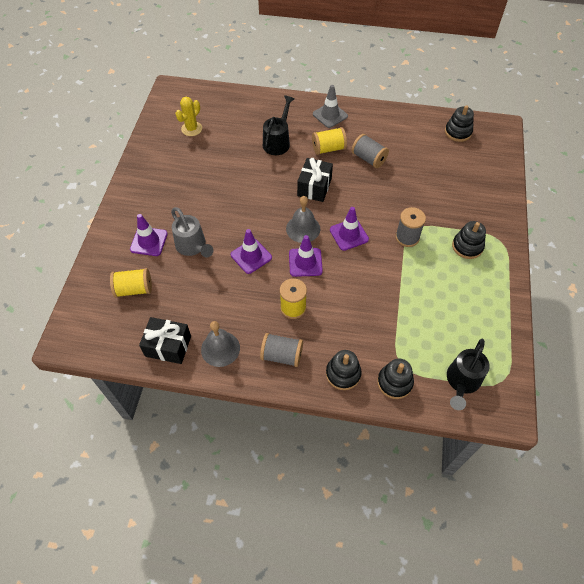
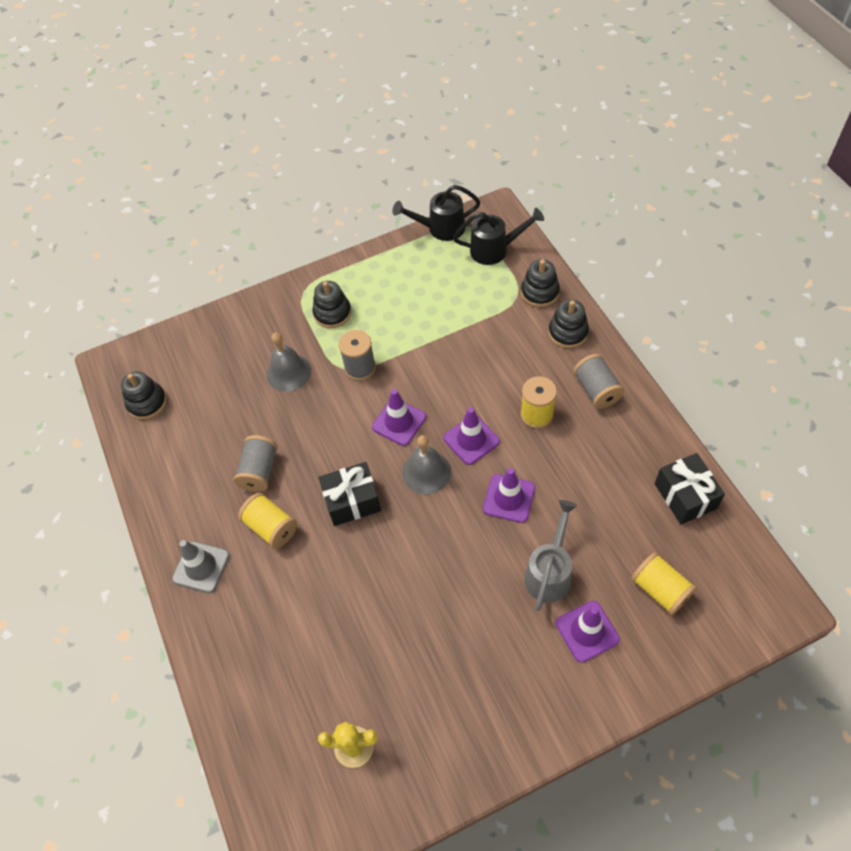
camera: 120 degrees left, 0 degrees up
(220, 348) = (641, 446): grey bell -> grey bell (288, 372)
(278, 142) = (299, 600): black watering can -> black watering can (441, 228)

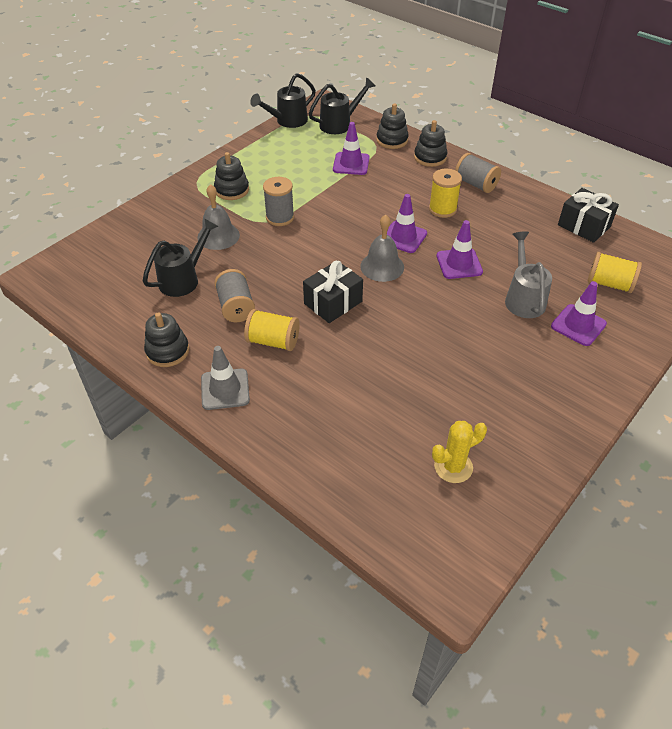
camera: 30 degrees left, 10 degrees down
(147, 403) = (94, 290): black stacking toy -> black stacking toy (167, 351)
(230, 418) = (183, 279): none -> black watering can
(399, 422) = (337, 242): purple traffic cone -> purple traffic cone (351, 164)

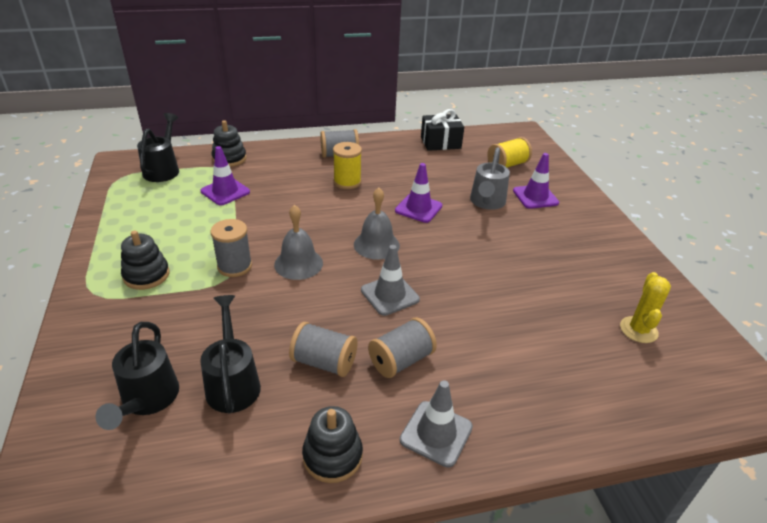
camera: 55 degrees left, 10 degrees down
(218, 236) = (202, 320): grey bell -> grey bell (298, 264)
(273, 341) = (401, 360): yellow spool -> grey spool
(287, 121) = (107, 191): black watering can -> black watering can (147, 400)
(333, 302) = (390, 295): black gift -> grey traffic cone
(403, 237) = (355, 216): purple traffic cone -> none
(430, 157) = (279, 155): black stacking toy -> none
(523, 298) = (486, 202): grey watering can -> grey watering can turned 105 degrees counterclockwise

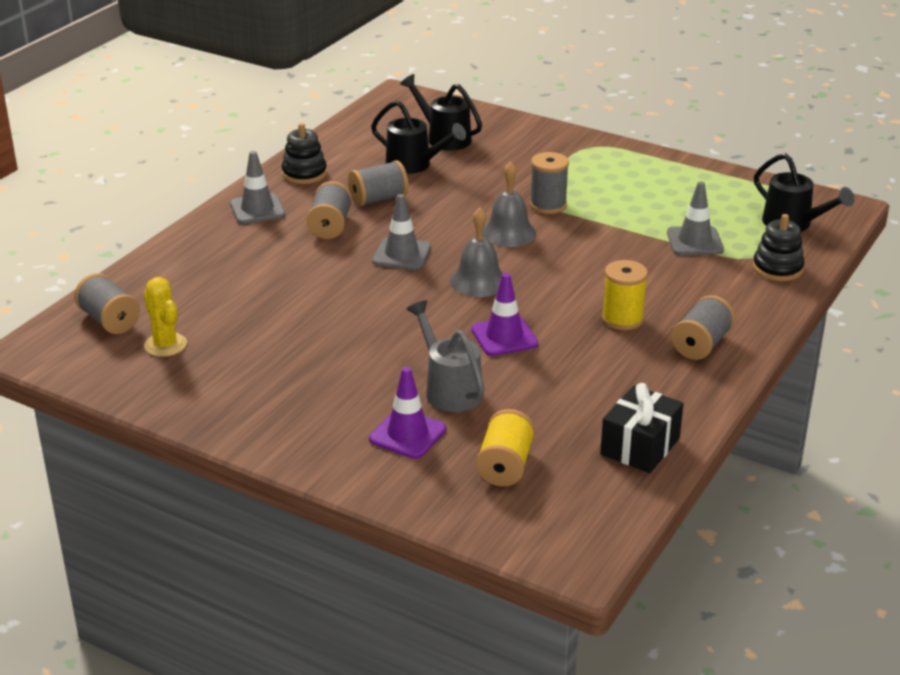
camera: 135 degrees right, 5 degrees down
(146, 275) = (589, 169): black stacking toy -> none
(225, 191) = (694, 241): purple traffic cone -> grey traffic cone
(675, 383) = (109, 320): none -> grey spool

